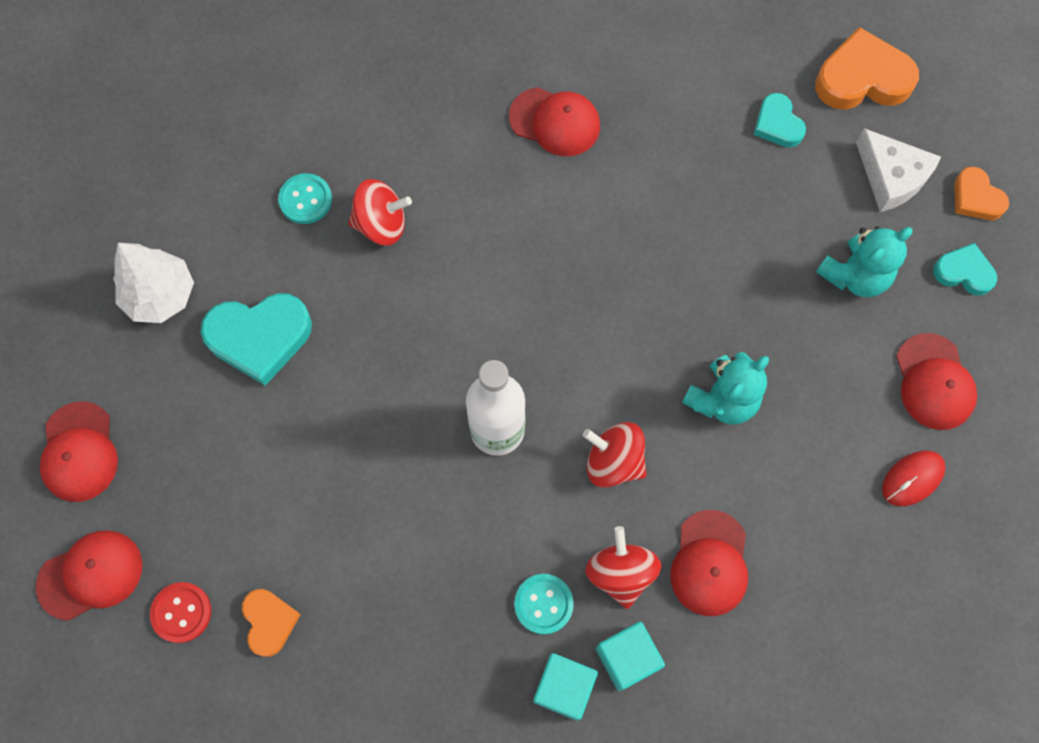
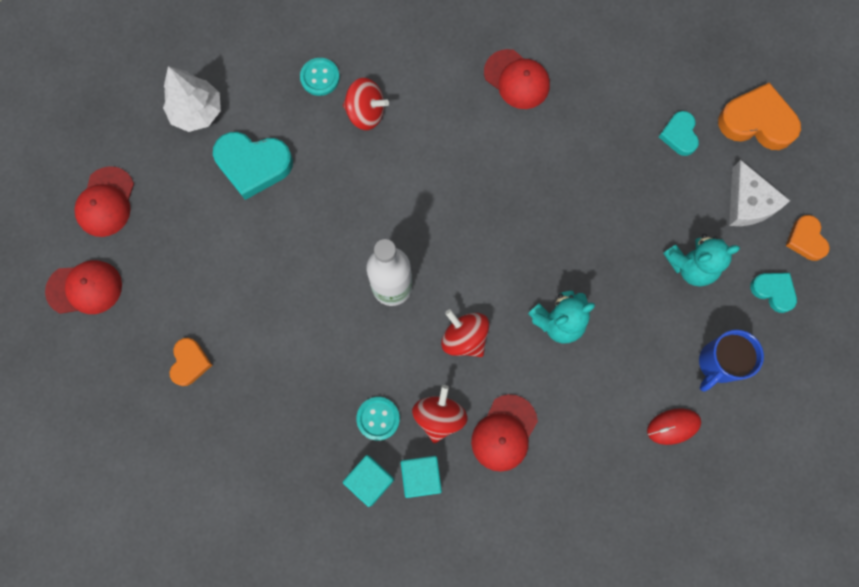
camera: 20 degrees right, 5 degrees up
(181, 612) = (135, 335): red button -> none
(934, 382) = (718, 363): red cap -> blue mug

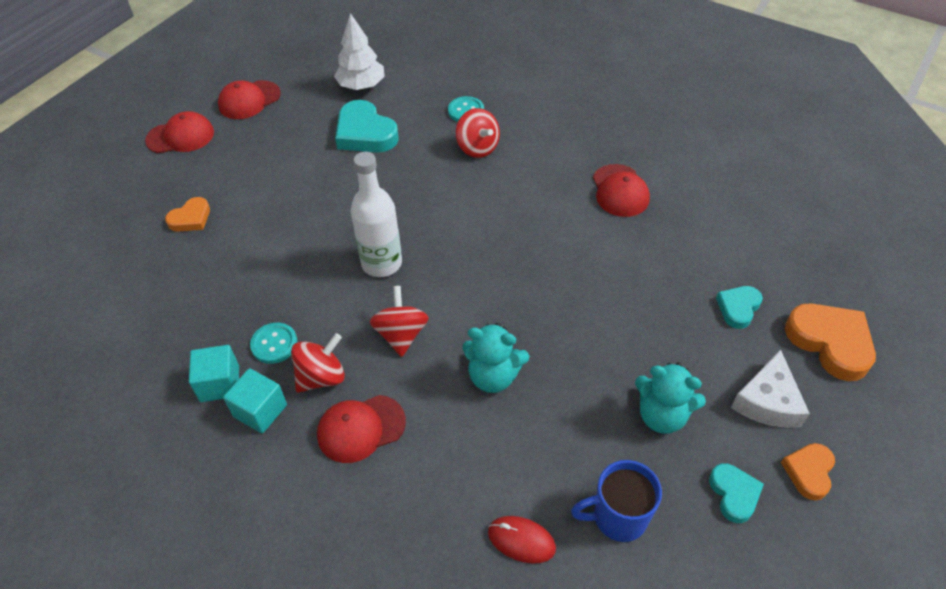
camera: 40 degrees right, 25 degrees down
(84, 288) = (180, 136): red cap -> red cap turned 45 degrees counterclockwise

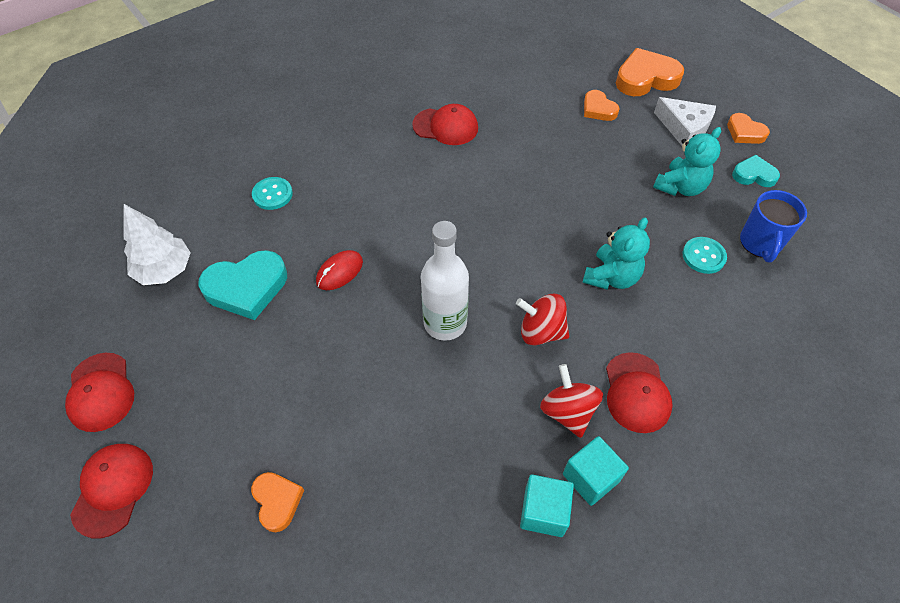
camera: 70 degrees left, 5 degrees up
(274, 344) = (510, 446): turquoise button -> turquoise button (703, 256)
(477, 148) = (331, 202): red spinning top -> none
(521, 540) = (769, 308): red mouse -> red mouse (339, 272)
(738, 308) = (598, 109): turquoise heart -> orange heart

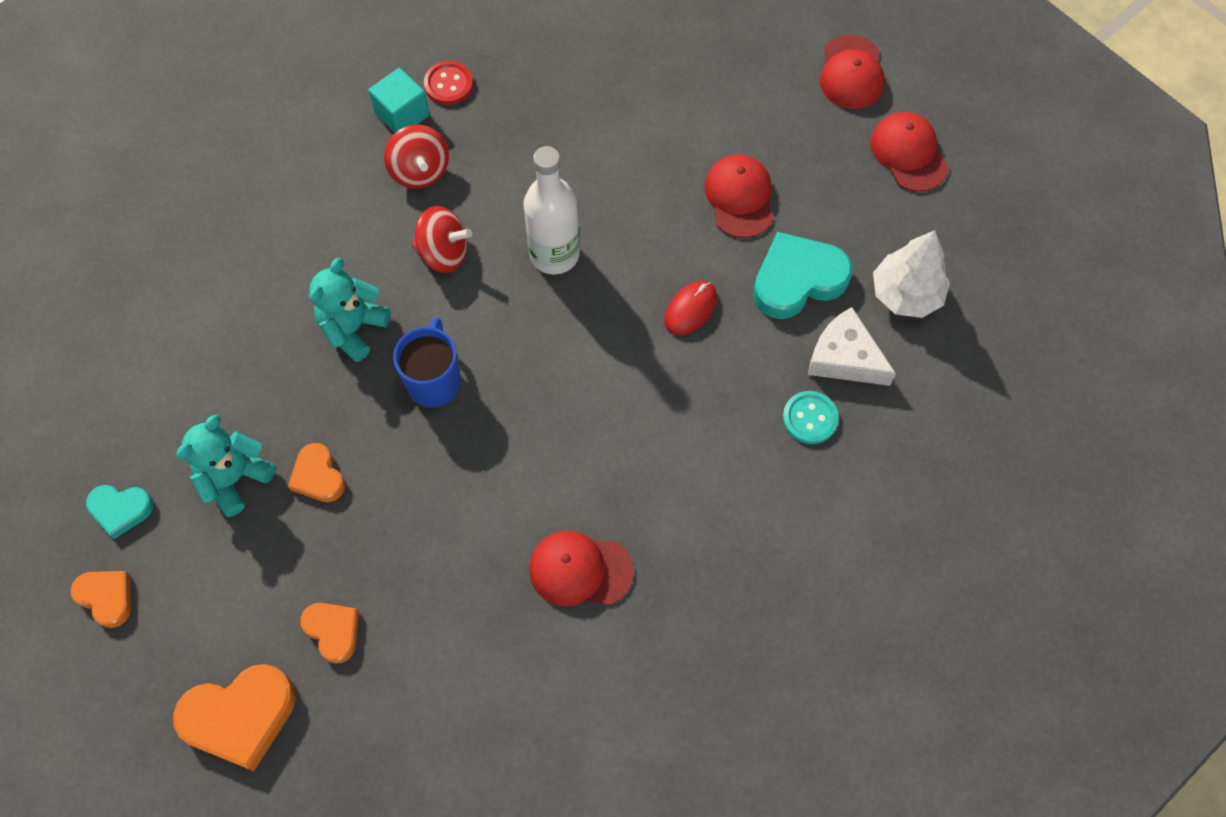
camera: 175 degrees right, 10 degrees up
(277, 501) = (696, 74): orange heart -> orange heart (318, 476)
(543, 512) = (448, 84): turquoise cube -> red button
(636, 392) = (345, 195): red cap -> red cap (739, 198)
(684, 128) = (200, 599): white cheese -> white cheese (844, 358)
(703, 256) = (230, 367): turquoise button -> none
(760, 243) = (150, 392): blue mug -> blue mug (434, 381)

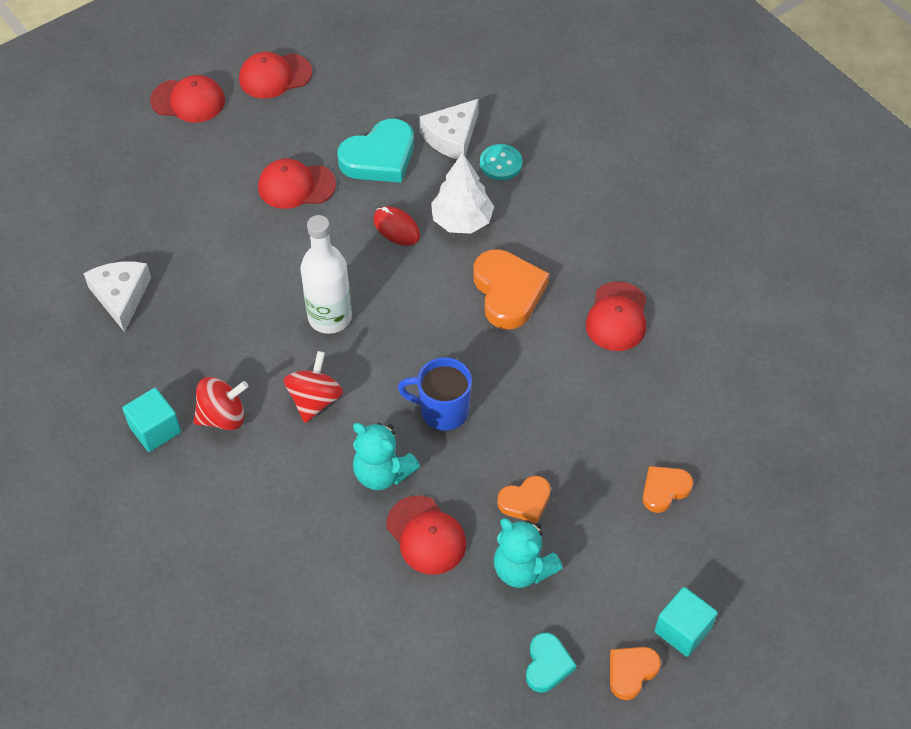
camera: 85 degrees left, 10 degrees down
(153, 653) = (682, 630): none -> turquoise cube
(240, 717) = (737, 559): orange heart -> orange heart (508, 292)
(277, 378) = (426, 535): none -> red cap
(448, 84) = (129, 390): red button -> none
(566, 57) = (121, 296): none -> white cheese
(797, 280) = (379, 157): turquoise heart -> turquoise heart turned 105 degrees counterclockwise
(906, 294) = (402, 94): white tree -> white tree (462, 221)

